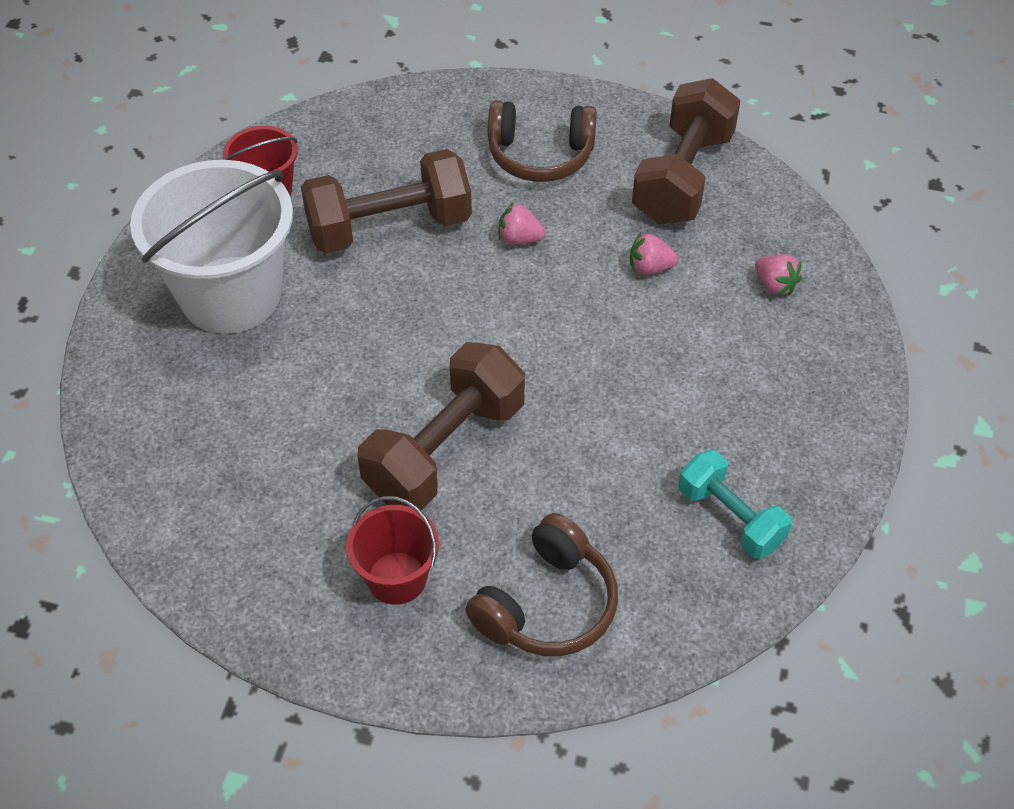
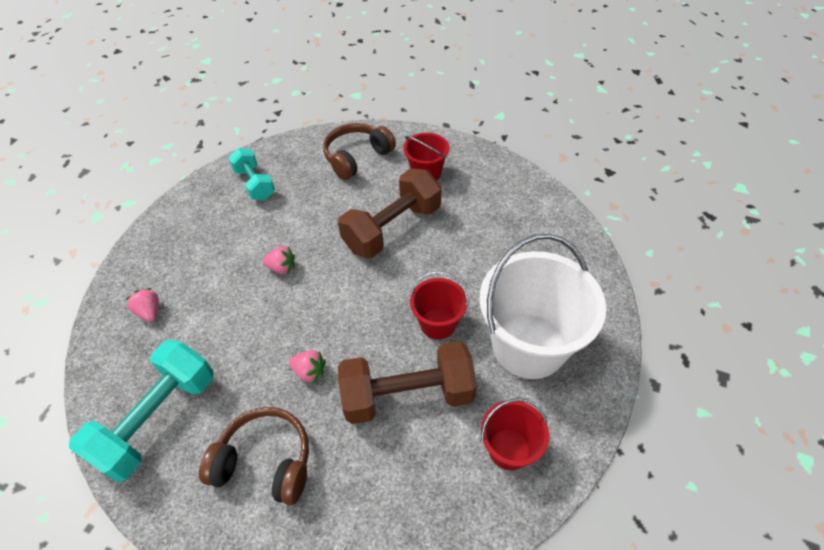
camera: 170 degrees left, 0 degrees up
(356, 310) = (438, 323): none -> red bucket
(650, 268) = (225, 335): pink strawberry -> pink strawberry (282, 268)
(683, 178) = (158, 419): brown dumbbell -> turquoise dumbbell

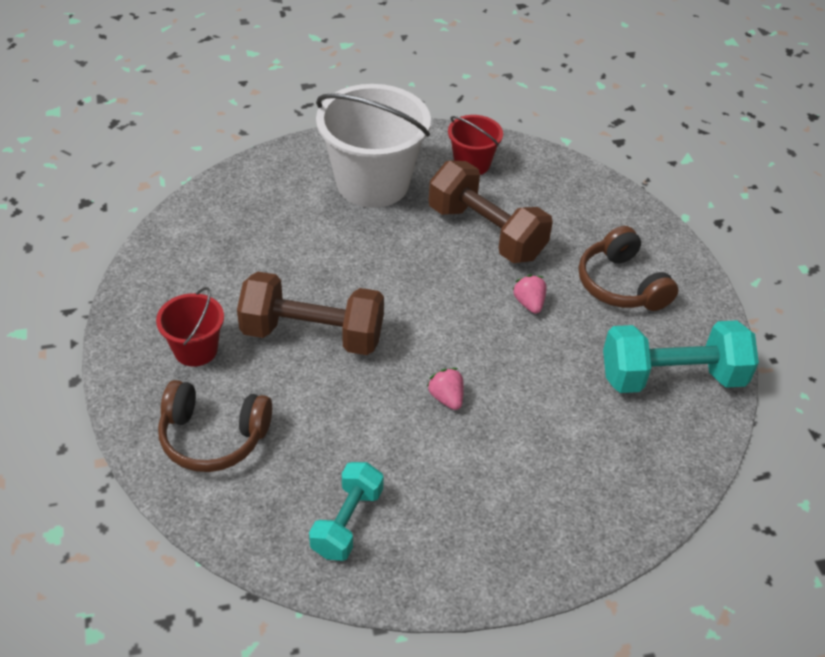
camera: 130 degrees left, 5 degrees down
(150, 312) = (602, 477): pink strawberry -> none
(438, 323) = (402, 245): red bucket -> none

